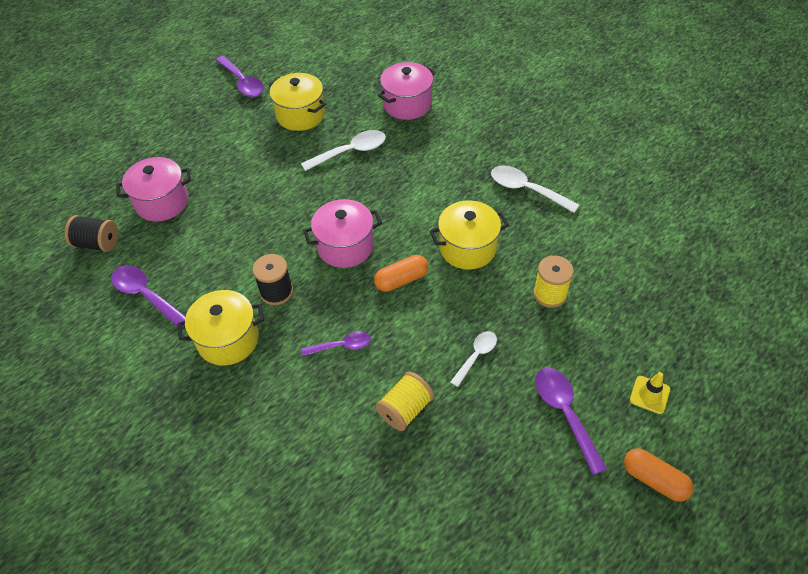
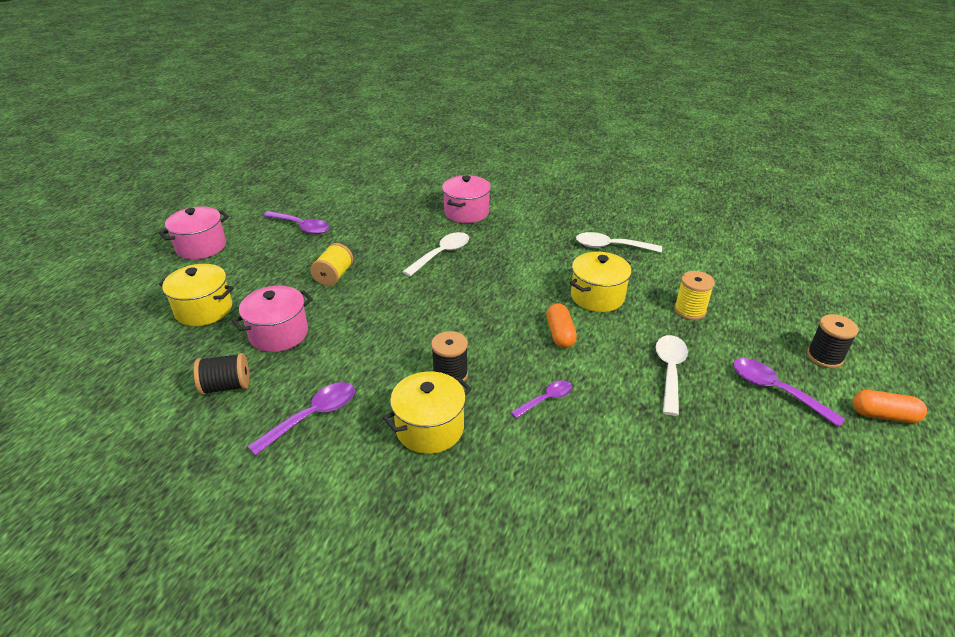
camera: 25 degrees left, 15 degrees down
(146, 295) = (313, 416): purple spoon -> purple spoon turned 120 degrees clockwise
(300, 115) = (375, 239): yellow pot -> yellow pot (204, 310)
(345, 246) = (489, 323): pink pot -> pink pot (201, 247)
(401, 280) = (560, 334): orange capsule -> orange capsule turned 45 degrees counterclockwise
(405, 409) = (644, 431): yellow spool -> yellow spool (334, 276)
(476, 356) = (669, 371): white spoon -> white spoon, size x1.57
(649, 395) = (824, 357): yellow traffic cone -> black spool

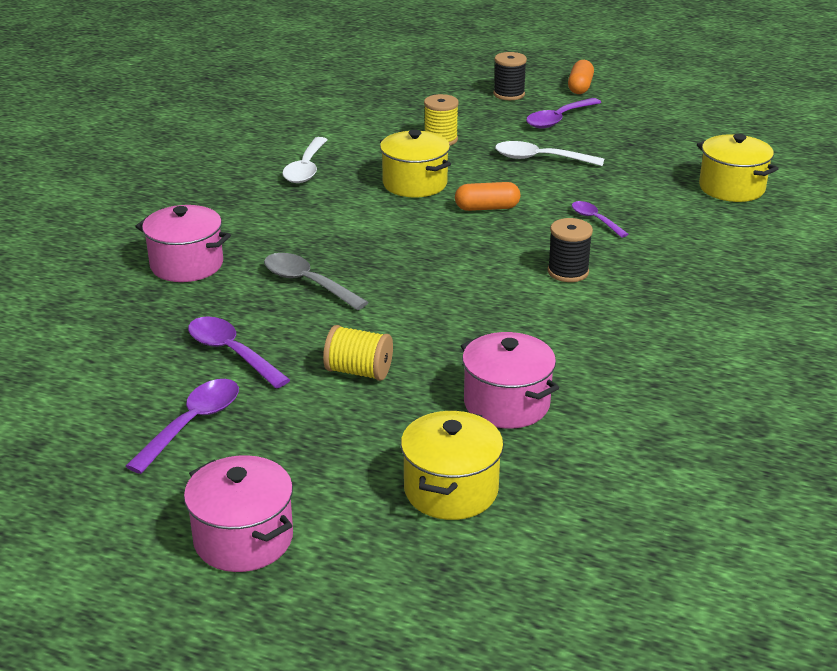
camera: 90 degrees left, 5 degrees down
(226, 386) = (623, 431): black spool -> none
(313, 416) = (657, 356): purple spoon -> purple spoon (231, 353)
(430, 428) = (654, 282): yellow pot -> yellow pot (731, 188)
(441, 254) = (307, 283): white spoon -> grey spoon

